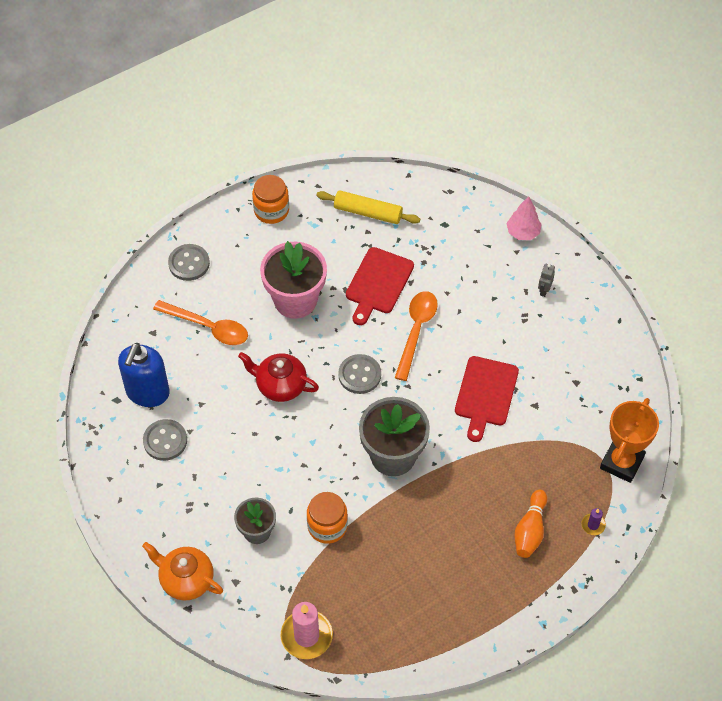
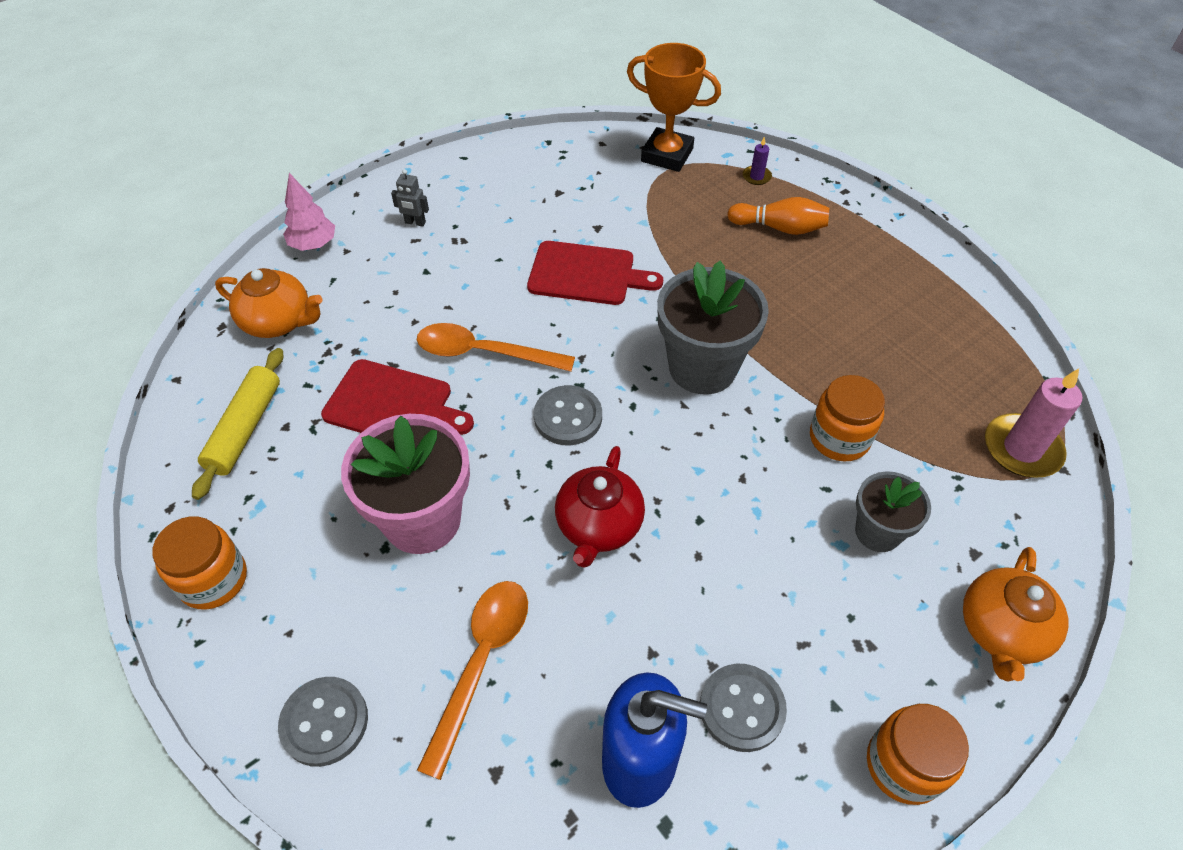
camera: 95 degrees left, 5 degrees down
(124, 509) = (904, 765): none -> orange jar
(451, 220) = (278, 322): none -> orange teapot

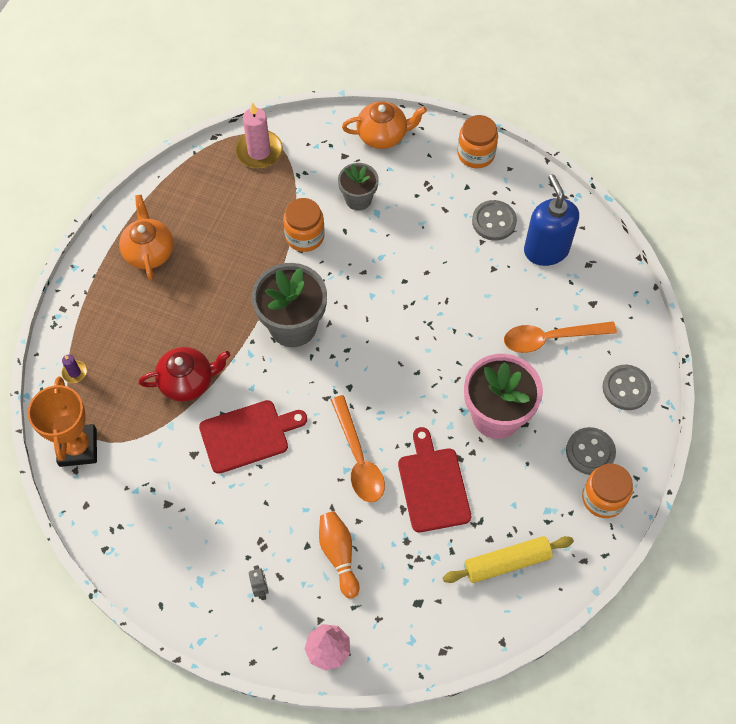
camera: 120 degrees left, 10 degrees up
(278, 322) = (414, 613): orange teapot -> orange teapot (149, 252)
(568, 417) = (378, 380): grey button -> grey button (590, 452)
(586, 274) = (247, 435): red cutting board -> red cutting board turned 90 degrees clockwise
(598, 526) = (440, 326): red teapot -> red teapot (187, 381)
(779, 228) = (129, 334): orange bowling pin -> orange bowling pin (339, 555)

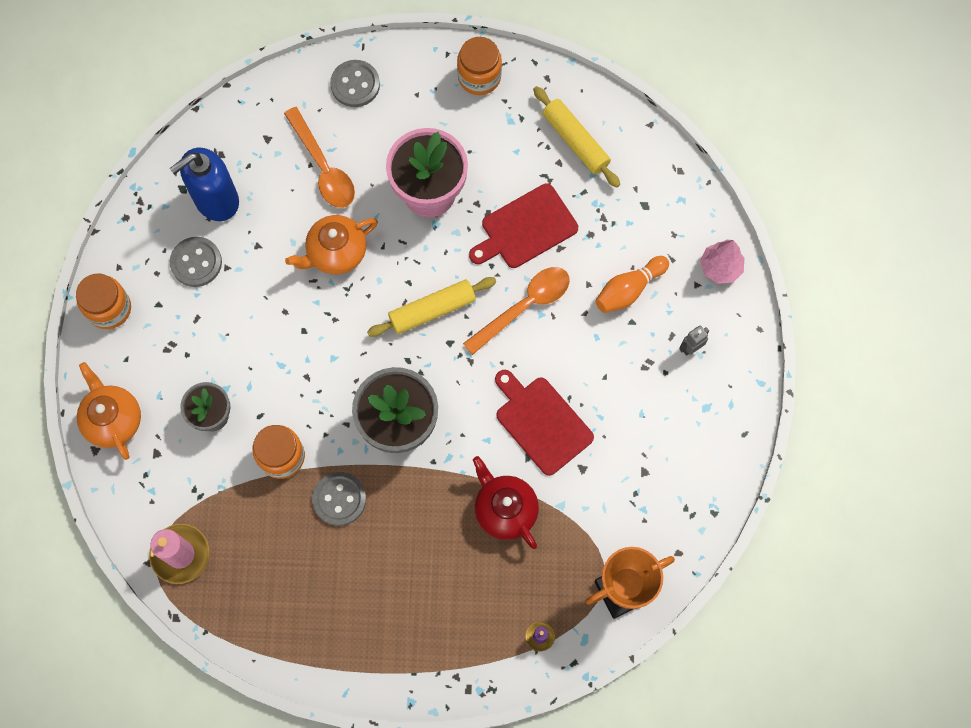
camera: 110 degrees left, 10 degrees up
(149, 252) = (361, 624): orange teapot -> orange teapot (336, 253)
(384, 382) = (432, 310): none -> yellow rolling pin
(590, 452) = (436, 99): grey button -> grey button (339, 499)

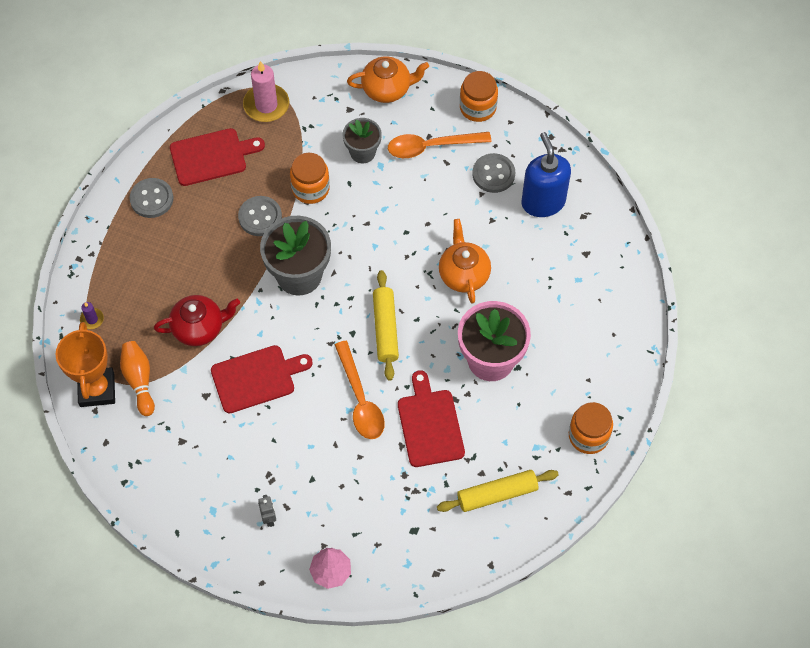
camera: 110 degrees right, 10 degrees down
(275, 590) = (211, 156): none -> red cutting board
(323, 167) = (544, 287): orange spoon -> orange spoon (431, 146)
(355, 84) = (614, 334): grey button -> grey button (151, 199)
(629, 289) = (341, 487): orange bowling pin -> orange bowling pin (139, 381)

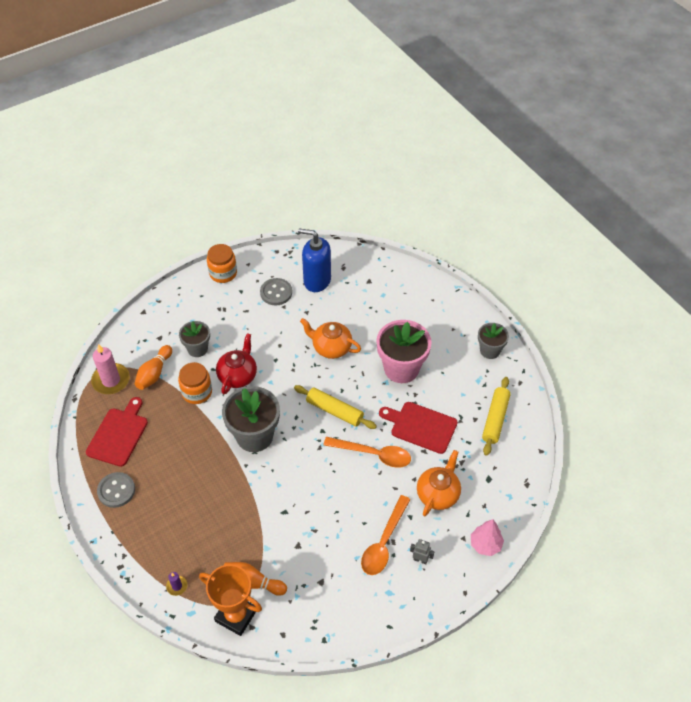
camera: 55 degrees left, 10 degrees down
(199, 328) = (243, 519): red teapot -> red teapot (238, 375)
(256, 378) = (310, 506): red cutting board -> none
(260, 217) = (191, 433): grey button -> none
(303, 136) = (154, 373): none -> orange bowling pin
(387, 89) = (165, 309): orange teapot -> orange teapot (438, 494)
(431, 146) = (227, 311): orange spoon -> orange spoon (384, 542)
(588, 436) = (490, 350): orange jar -> grey flower pot

